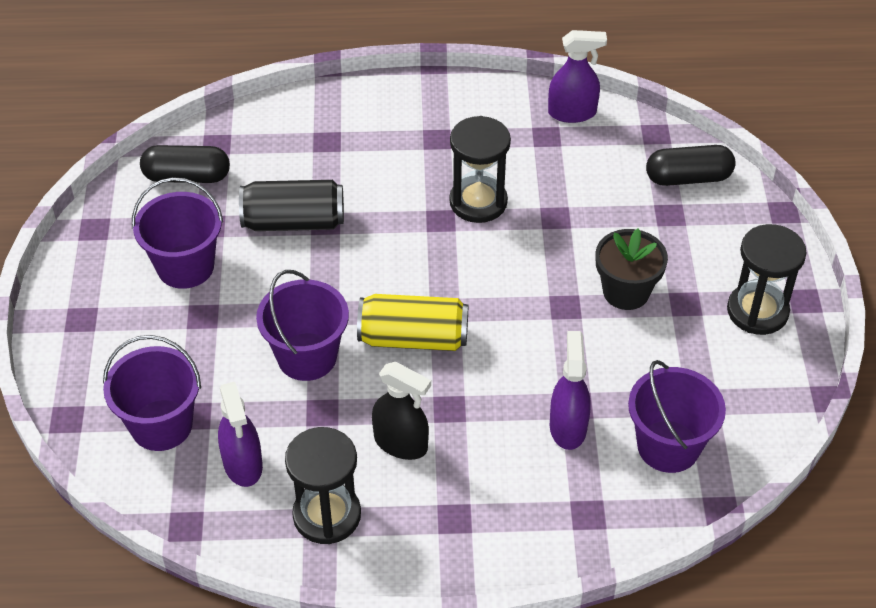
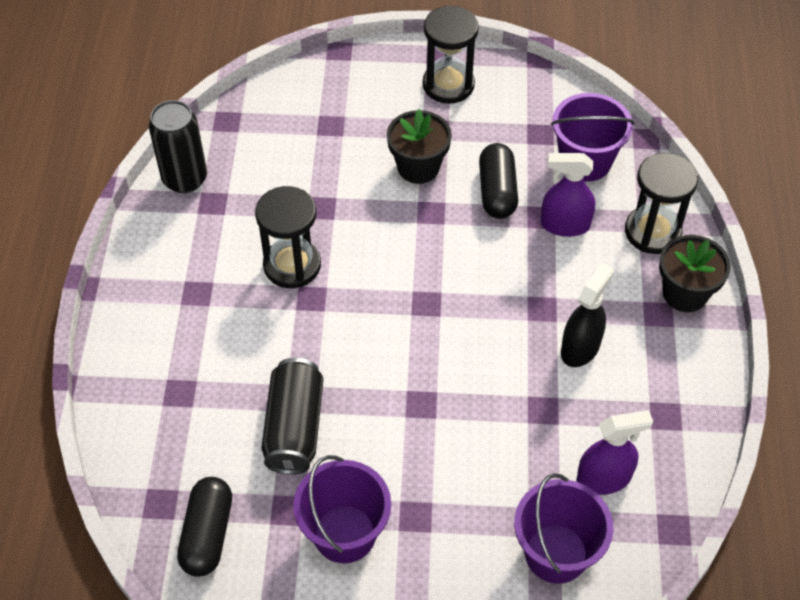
camera: 85 degrees left, 5 degrees up
(307, 356) = (476, 420): purple bucket -> none
(327, 515) = (658, 410): black hourglass -> black hourglass (652, 232)
(413, 338) = (459, 330): yellow can -> none
(486, 545) = (685, 293): none -> black flower pot
(572, 113) = (185, 179): purple spray bottle -> black can
(688, 178) = (288, 106): black capsule -> black capsule (497, 191)

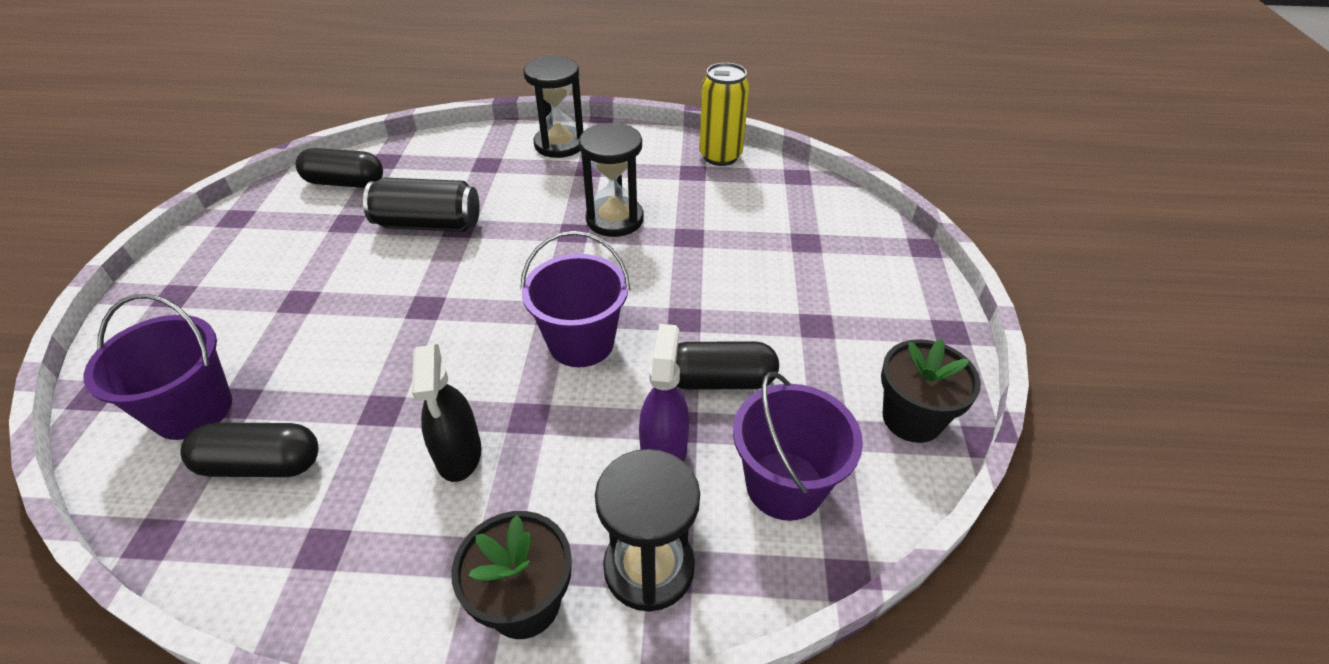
camera: 90 degrees right, 10 degrees down
(185, 179) = (720, 156): black can -> yellow can
(344, 534) = (304, 255): purple bucket -> purple bucket (581, 342)
(418, 167) = (752, 309): black flower pot -> black flower pot (912, 418)
(448, 85) = (897, 338): black hourglass -> black hourglass (559, 144)
(580, 348) = (458, 454): black spray bottle -> black spray bottle turned 45 degrees clockwise
(604, 478) = (261, 464): purple spray bottle -> black capsule

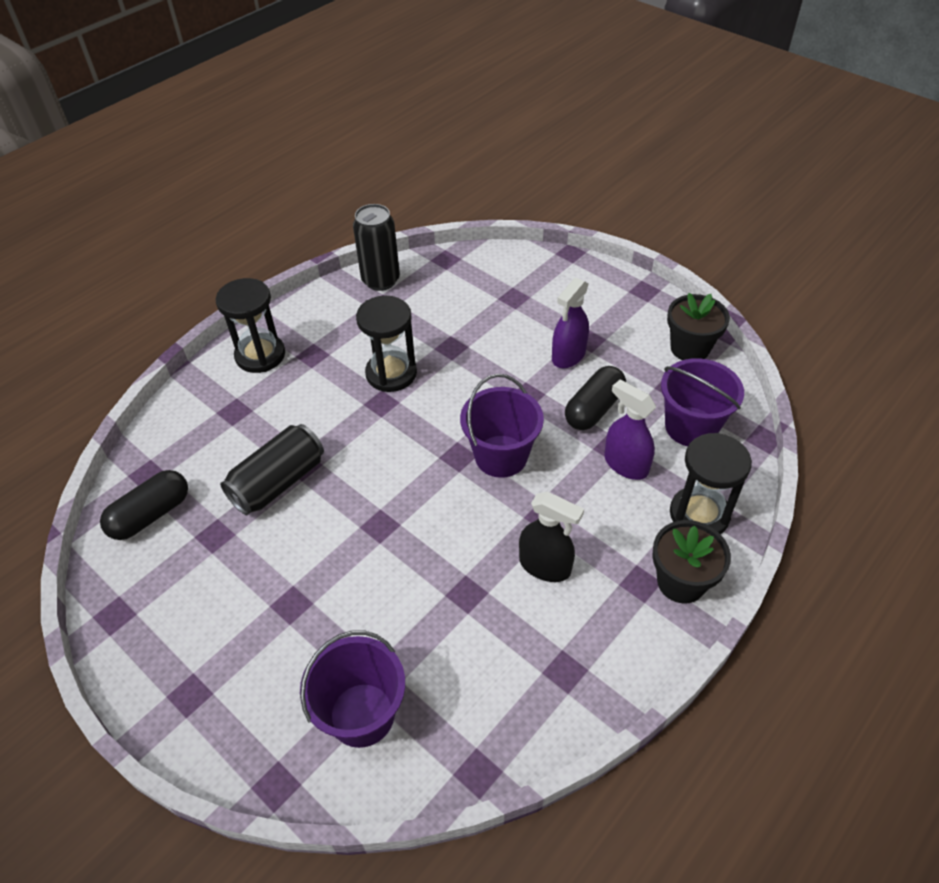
camera: 50 degrees left, 5 degrees up
(261, 464) = (460, 684): black capsule -> none
(720, 156) = (381, 280): yellow can -> black can
(773, 321) = (568, 355): none -> purple spray bottle

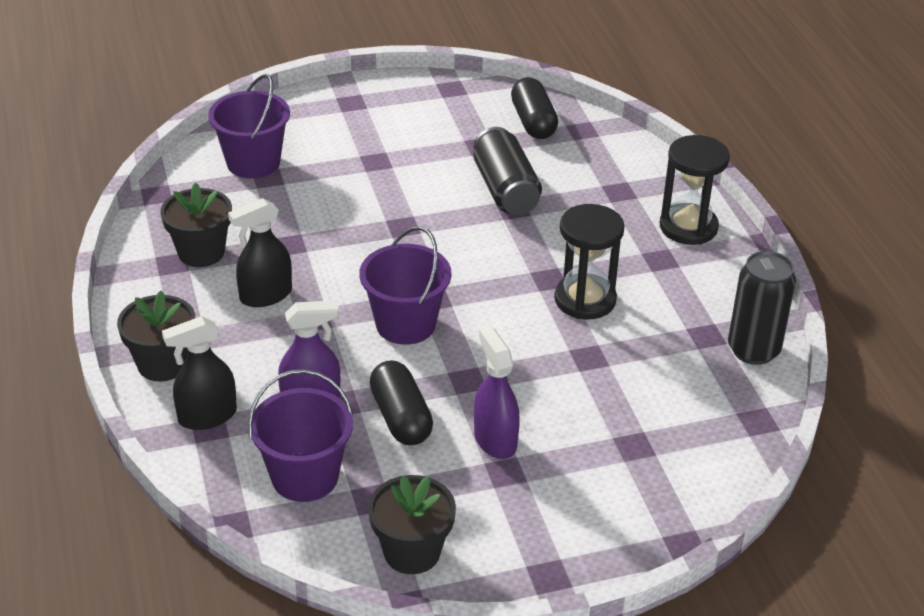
camera: 120 degrees right, 10 degrees down
(532, 657) = (201, 252): none -> black flower pot
(699, 514) = (207, 416): black hourglass -> black spray bottle

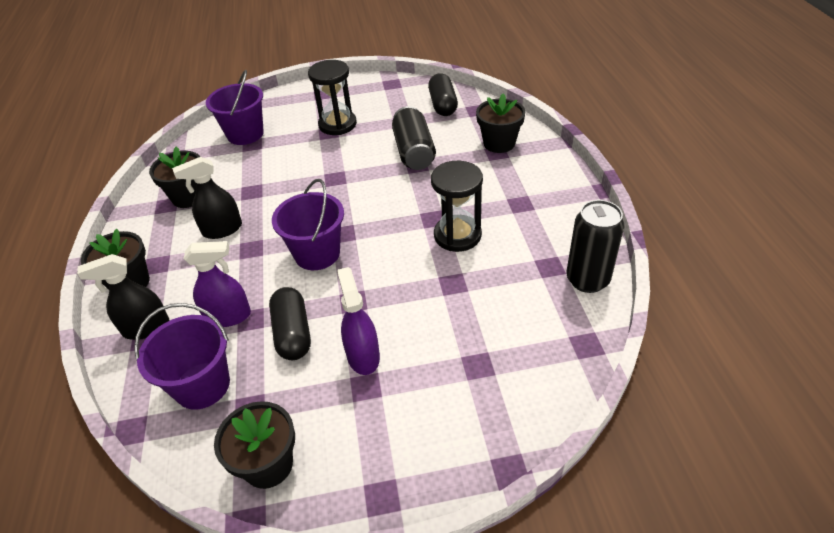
camera: 10 degrees right, 5 degrees up
(621, 179) = (499, 143): none -> black flower pot
(688, 227) = (544, 179): black hourglass -> black hourglass (337, 124)

